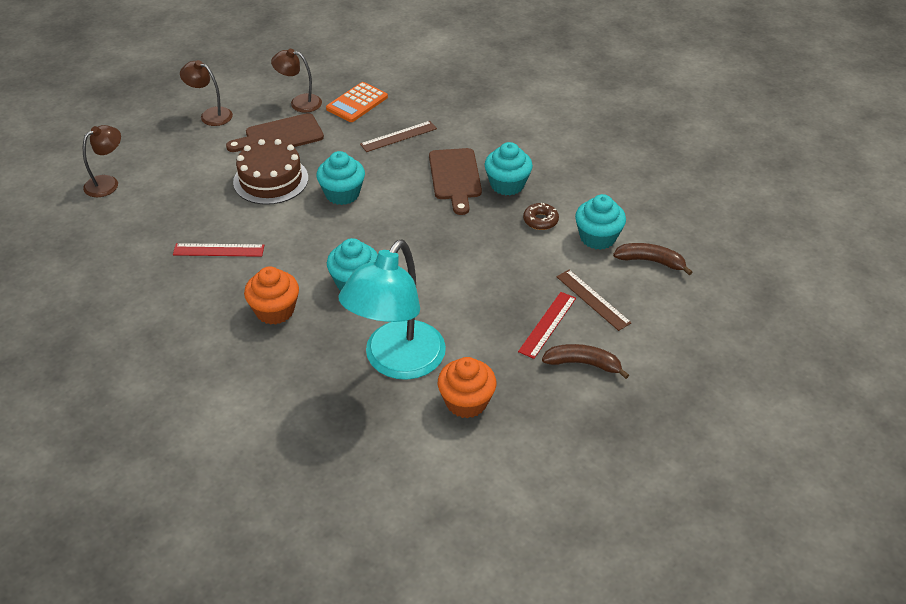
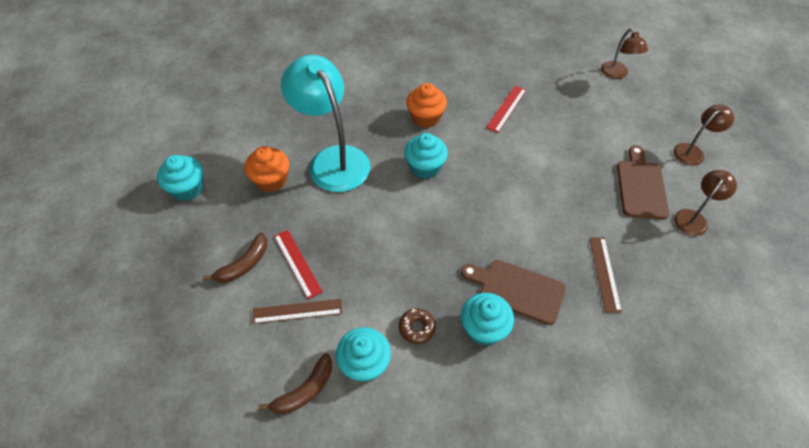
camera: 120 degrees right, 10 degrees up
(271, 180) = (577, 160): brown cake -> none
(342, 194) = (535, 198): turquoise cupcake -> turquoise cupcake (187, 189)
(357, 103) = (678, 263): orange calculator -> none

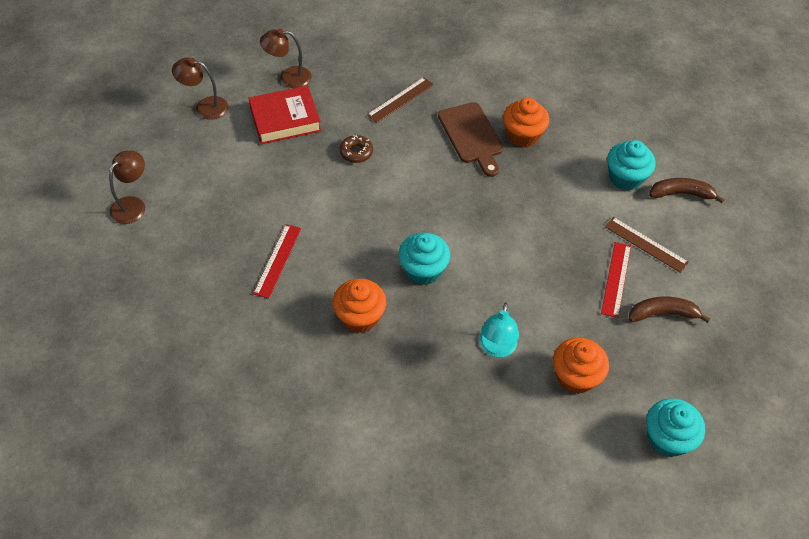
camera: 135 degrees left, 0 degrees up
(333, 159) = (496, 348): turquoise lamp -> turquoise lamp, size x0.50
(417, 328) = (568, 169): brown donut -> brown donut (356, 152)
(484, 328) = (523, 135): turquoise cupcake -> orange cupcake
(506, 108) = (277, 260): red ruler -> red ruler turned 60 degrees counterclockwise
(640, 186) = (285, 119): brown cutting board -> red book

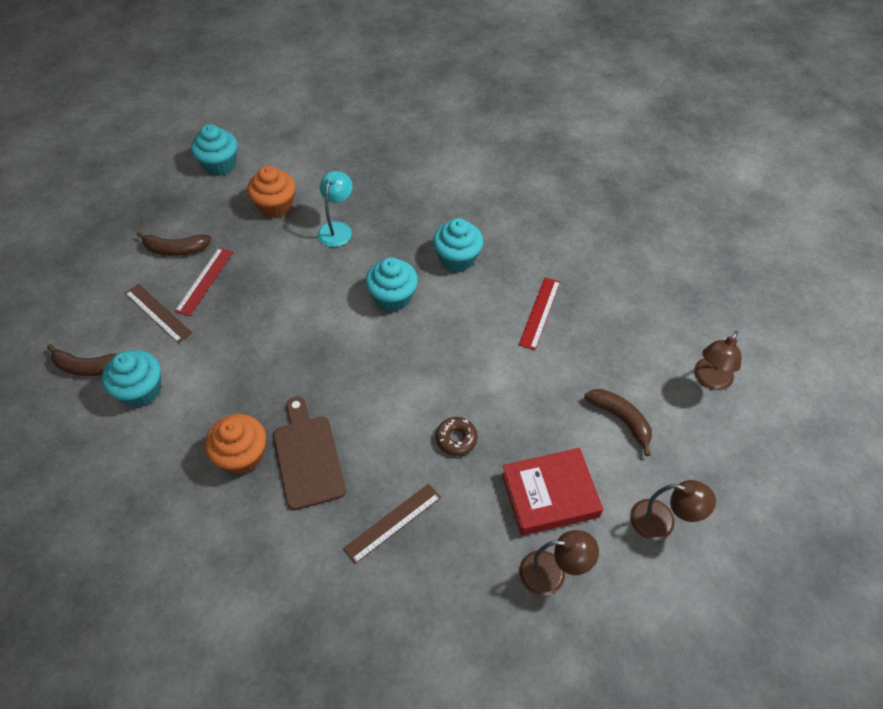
camera: 175 degrees left, 0 degrees up
(219, 171) = (621, 419): none -> brown banana
(360, 317) = (457, 258): orange cupcake -> turquoise cupcake

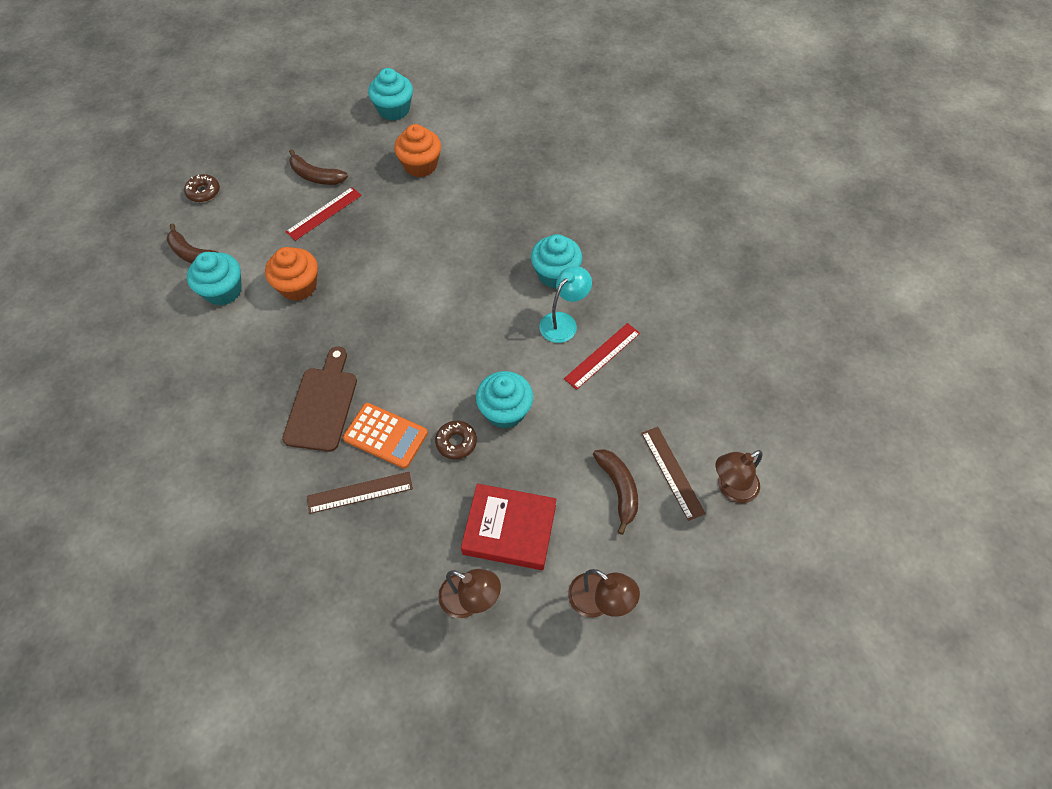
camera: 25 degrees right, 5 degrees up
(63, 303) = (203, 192): none -> brown donut
(158, 313) = (271, 228): brown ruler -> brown ruler (672, 472)
(242, 455) = (271, 380): orange cupcake -> orange cupcake (298, 286)
(337, 229) = (462, 206): turquoise lamp -> turquoise lamp (563, 322)
(386, 460) = (385, 436): none -> orange calculator
(393, 297) = (475, 289): turquoise cupcake -> turquoise cupcake (505, 411)

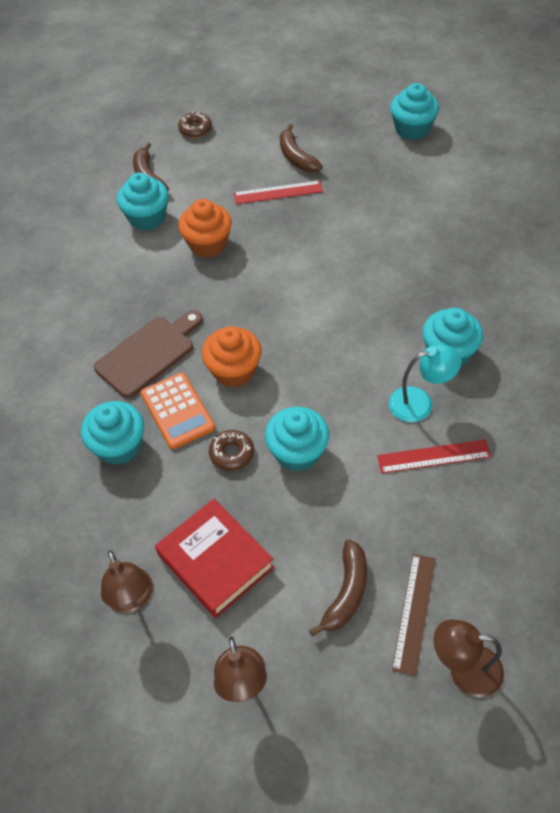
camera: 40 degrees right, 5 degrees down
(360, 492) = (119, 446): brown ruler -> turquoise cupcake
(420, 165) = (397, 189): orange cupcake -> orange cupcake (234, 371)

